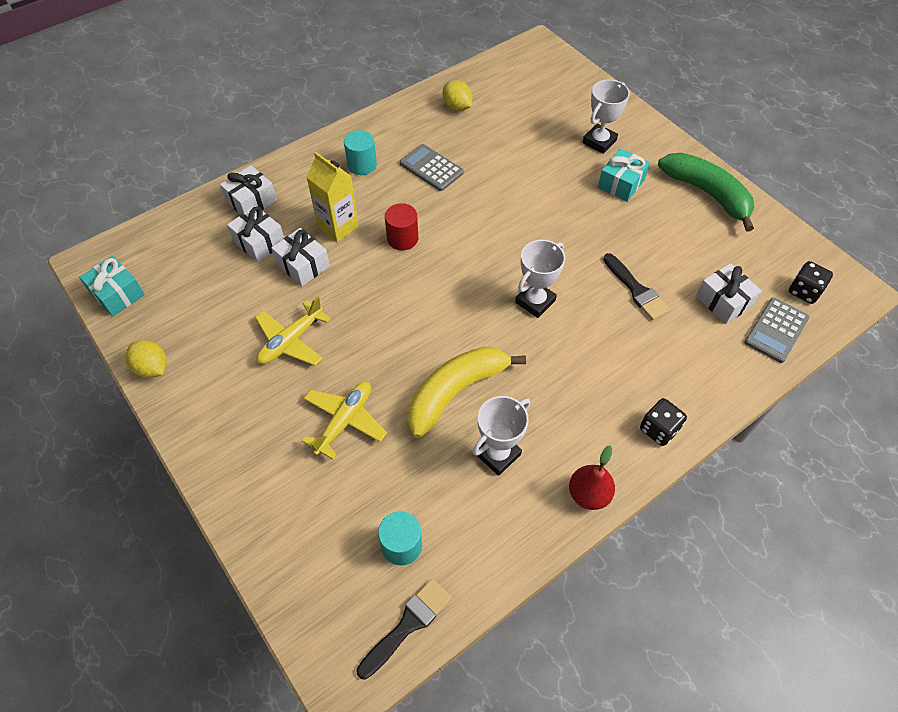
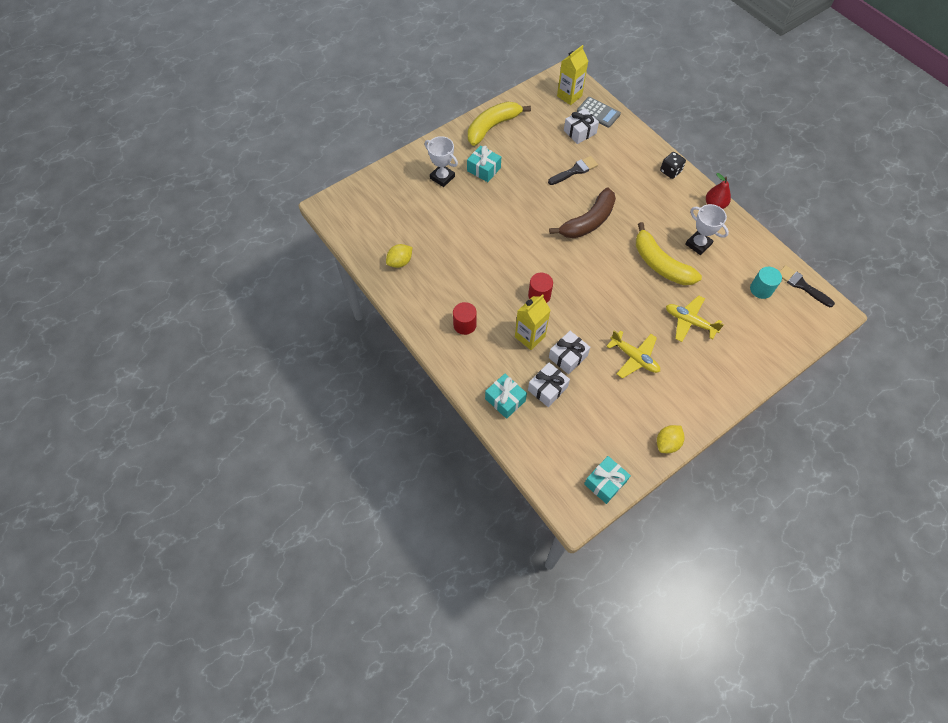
camera: 90 degrees left, 5 degrees up
(251, 201) = (505, 400): white gift -> turquoise gift
(362, 165) = (464, 325): turquoise cylinder -> red cylinder
(431, 168) = (468, 278): grey calculator -> none
(535, 301) = (588, 221): white trophy -> brown banana
(707, 194) = (492, 127): green banana -> yellow banana
(804, 291) = (569, 96): black dice -> yellow carton

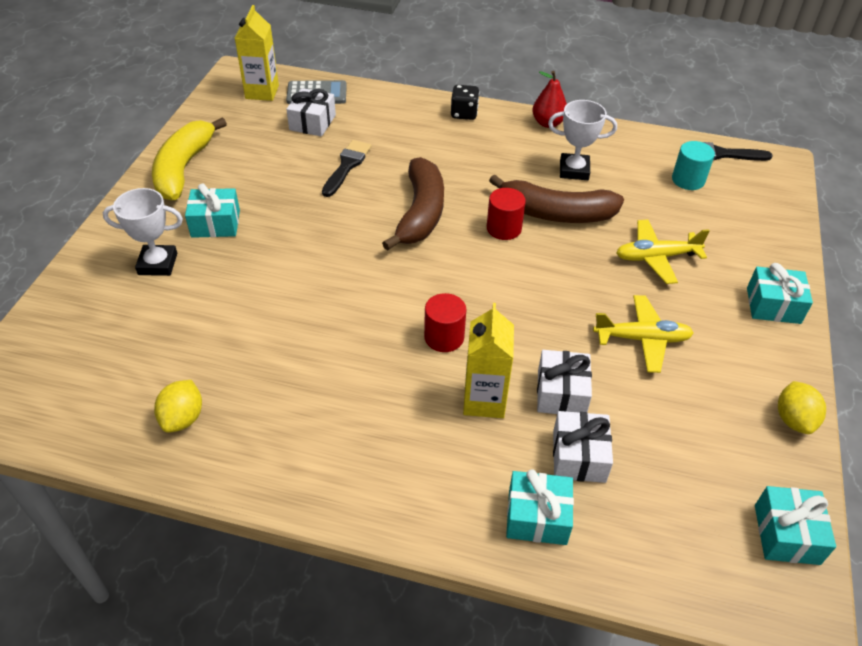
camera: 40 degrees left, 15 degrees down
(464, 325) = (372, 446): red cylinder -> red cylinder (504, 228)
(660, 264) = (556, 213): yellow banana -> brown banana
(725, 386) = (773, 305): none -> turquoise gift

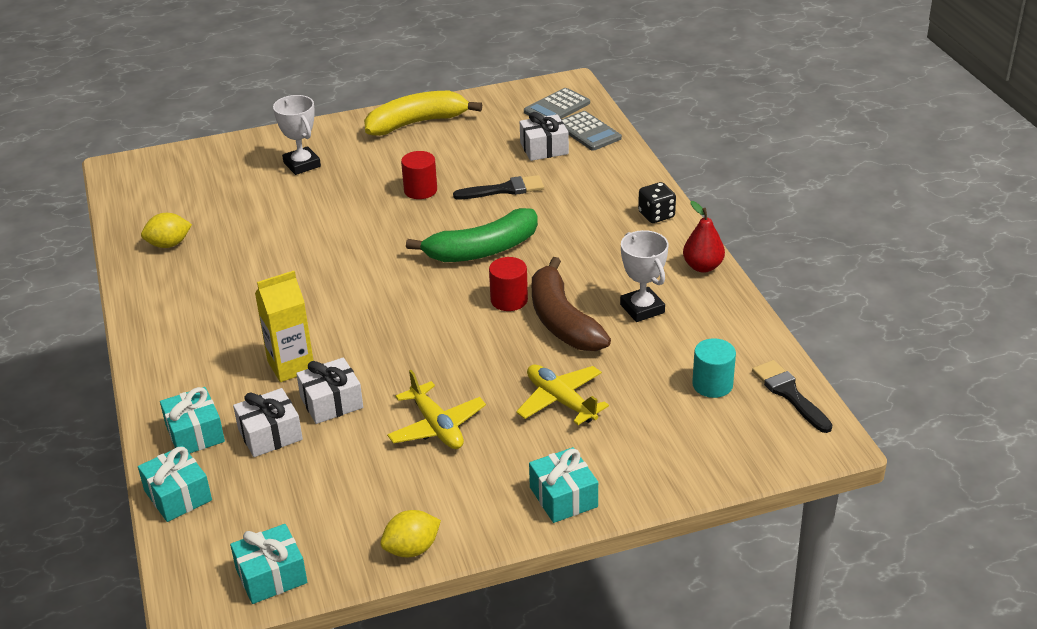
camera: 60 degrees right, 10 degrees down
(215, 223) = (368, 166): turquoise gift -> turquoise gift (178, 495)
(262, 92) = (557, 107): yellow carton -> grey calculator
(420, 213) = (482, 250): brown banana -> green banana
(444, 337) = (342, 320): red cylinder -> red cylinder (420, 190)

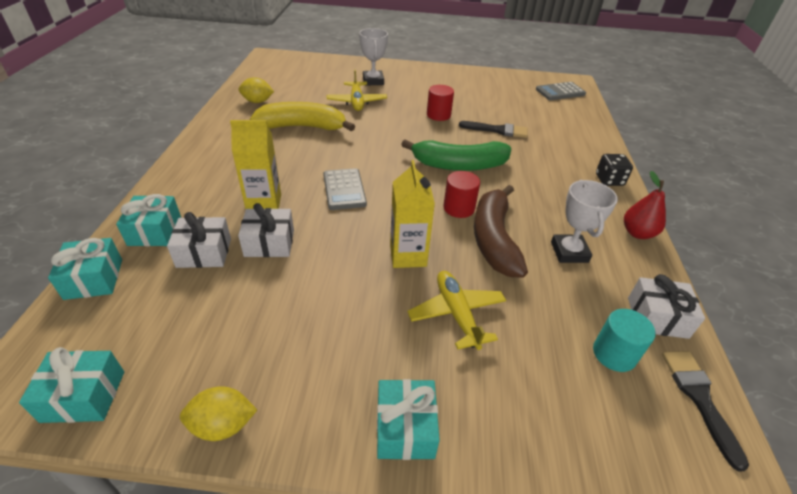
camera: 20 degrees right, 5 degrees up
(417, 123) = (460, 77): yellow banana -> yellow banana (302, 127)
(436, 426) = (335, 297): yellow plane -> yellow plane (357, 102)
(484, 365) = (408, 255): none -> yellow carton
(544, 148) = (539, 113): white gift -> white gift (657, 317)
(588, 132) = (576, 111): grey calculator -> grey calculator (344, 189)

